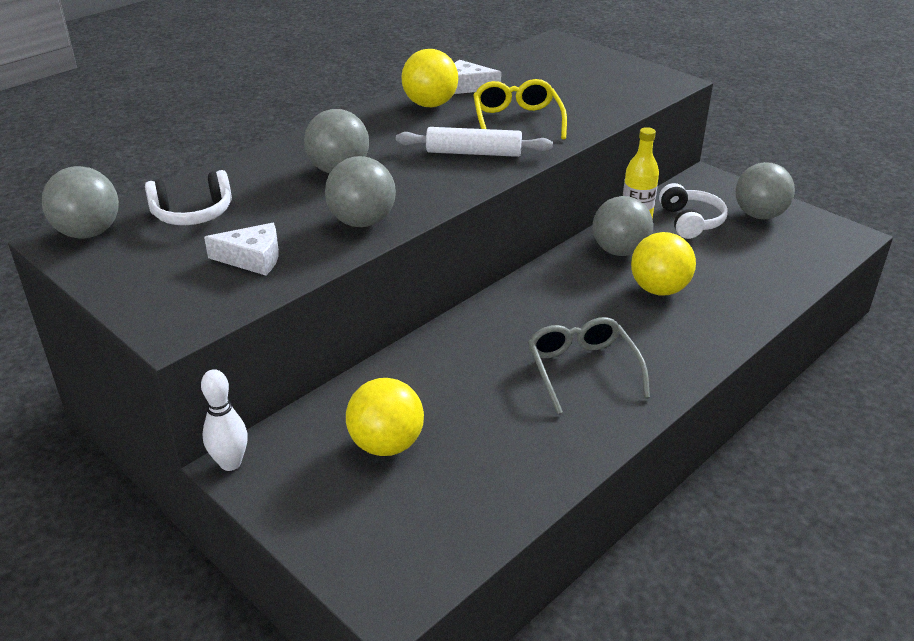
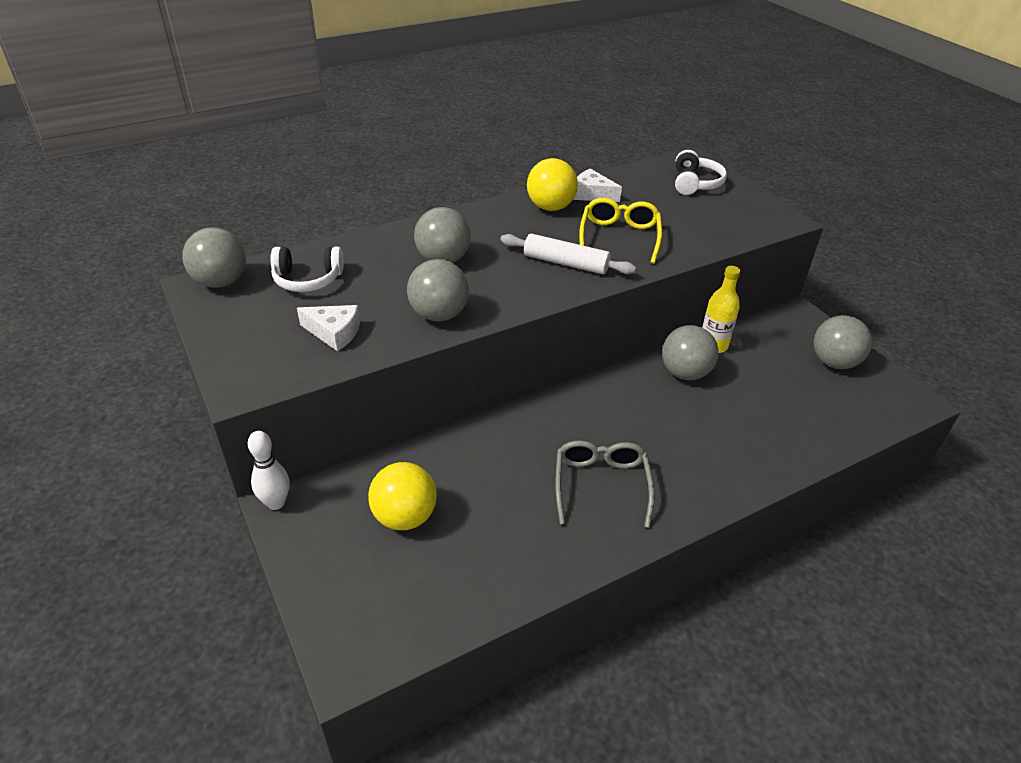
camera: 15 degrees right, 5 degrees up
(659, 289) = (705, 420): yellow ball -> none
(690, 221) = (764, 356): white headphones -> white headphones (695, 183)

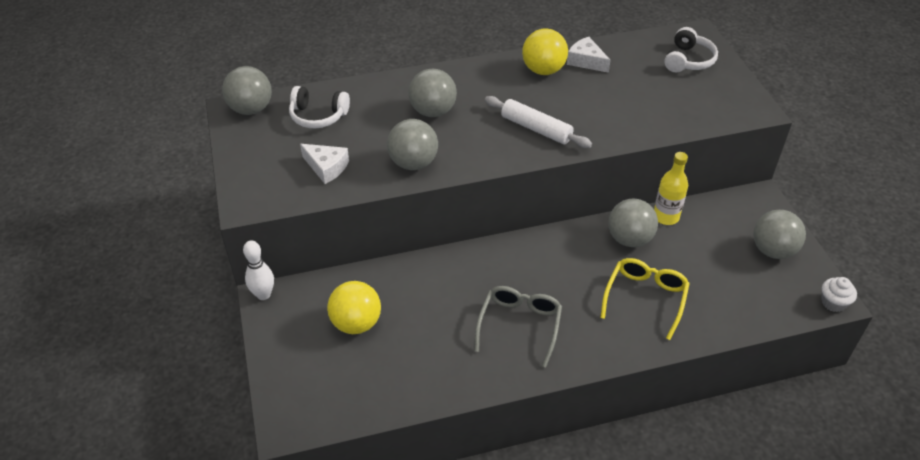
camera: 15 degrees right, 5 degrees up
(619, 237) = (594, 108): yellow glasses -> yellow glasses (645, 298)
(917, 404) = (833, 303): none -> white cupcake

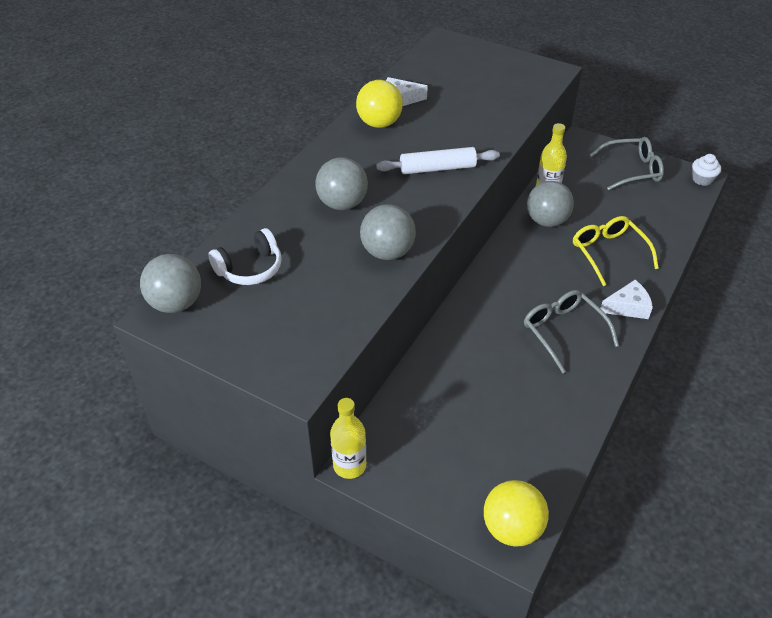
camera: 45 degrees left, 0 degrees up
(263, 294) = (349, 465): white bowling pin -> yellow bottle
(326, 167) = (322, 304): white cheese -> white cheese (628, 307)
(356, 323) = (454, 424): yellow ball -> yellow ball (512, 528)
(688, 60) = (466, 61): white headphones -> none
(772, 250) = (632, 170): grey ball -> grey glasses

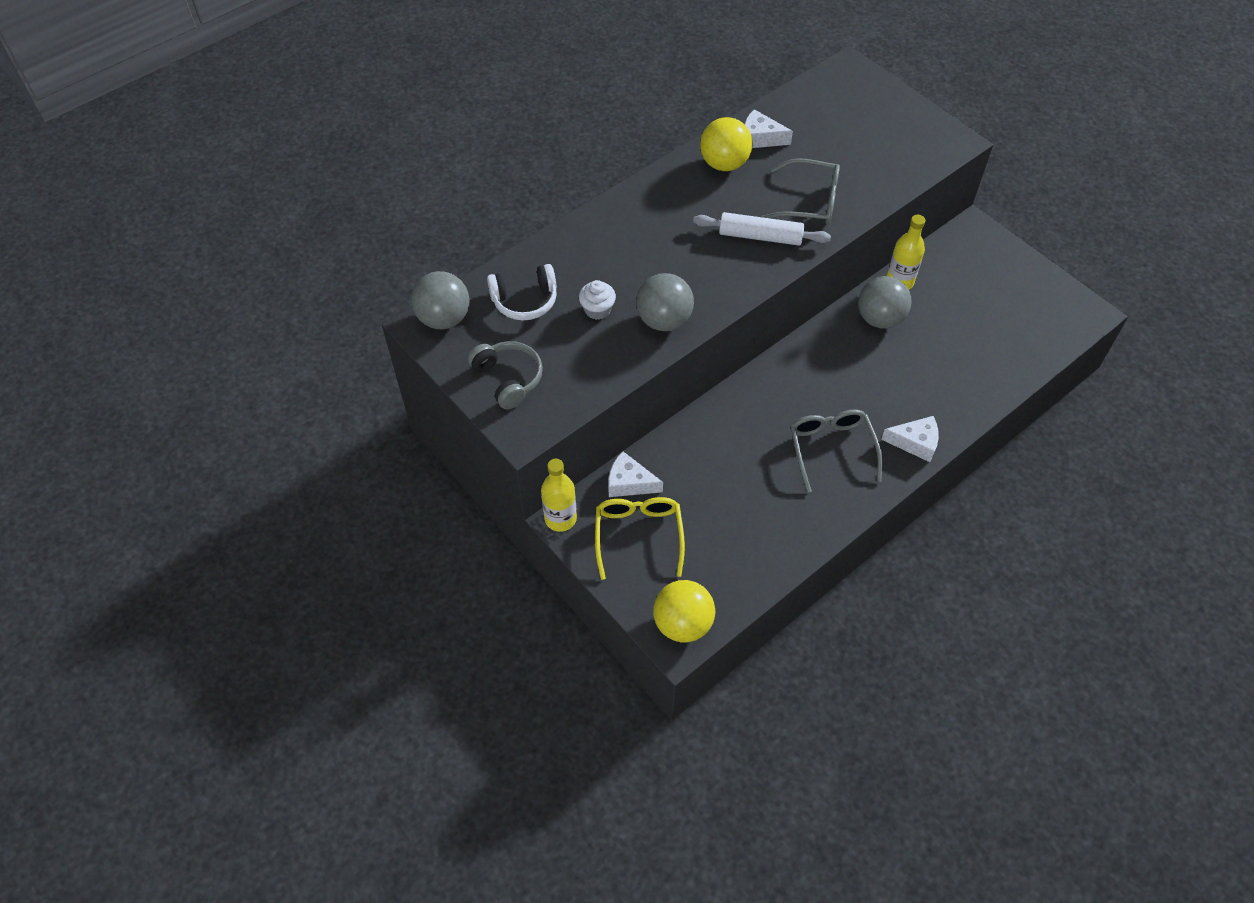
camera: 20 degrees right, 10 degrees up
(263, 340) = (508, 379): none -> grey headphones
(342, 204) = (643, 253): grey ball -> none
(400, 412) = (629, 482): none -> white cheese
(608, 253) = (928, 375): yellow glasses -> yellow glasses (638, 535)
(632, 170) = (1013, 282): grey glasses -> grey glasses (810, 202)
(702, 179) = (1090, 316): white cupcake -> white cupcake (597, 309)

